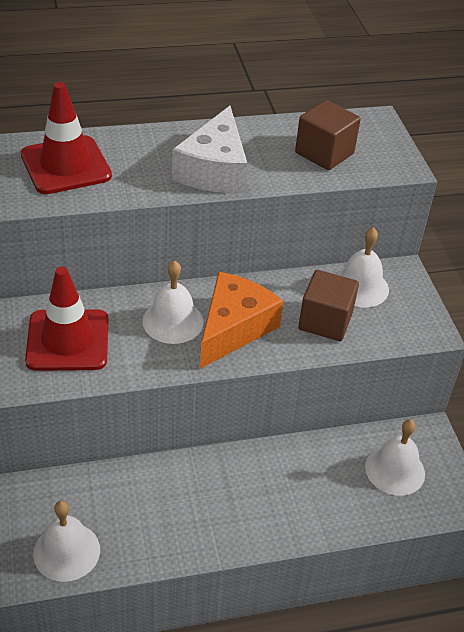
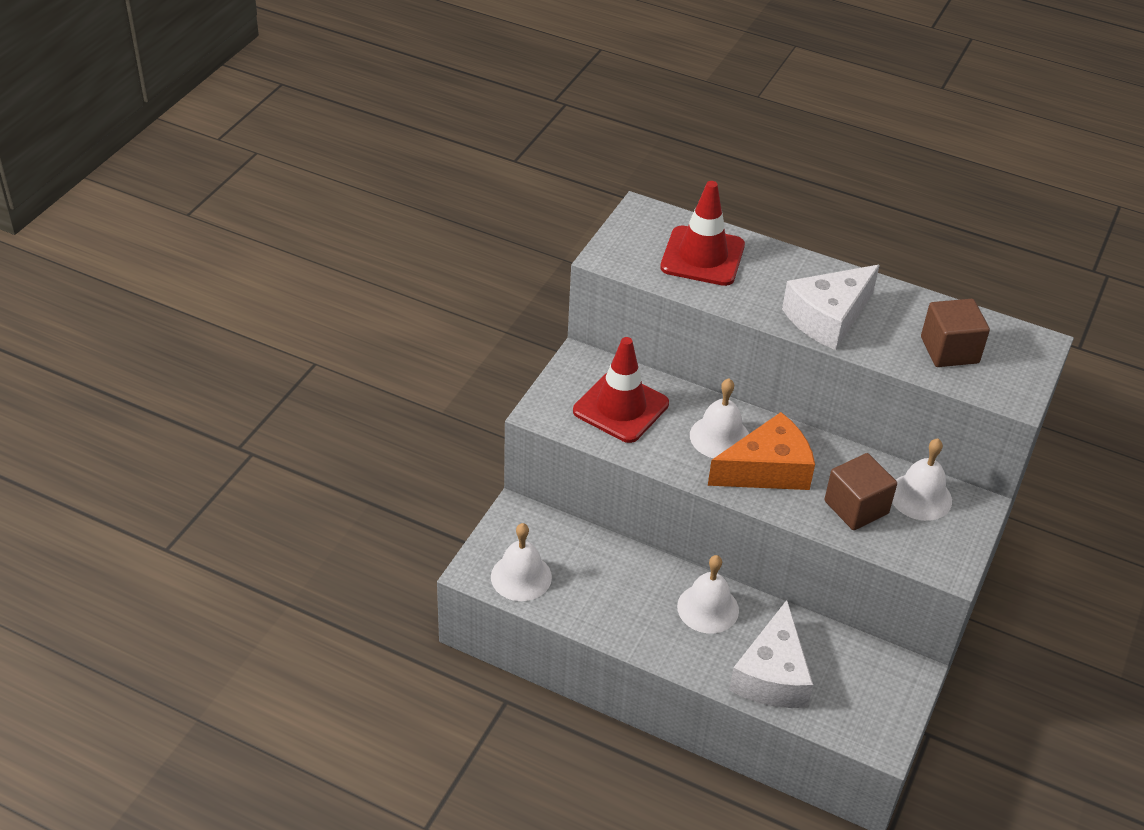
camera: 40 degrees right, 0 degrees up
(339, 502) = (772, 675): none -> white cheese
(395, 470) = (848, 682): white bell -> white bell (708, 608)

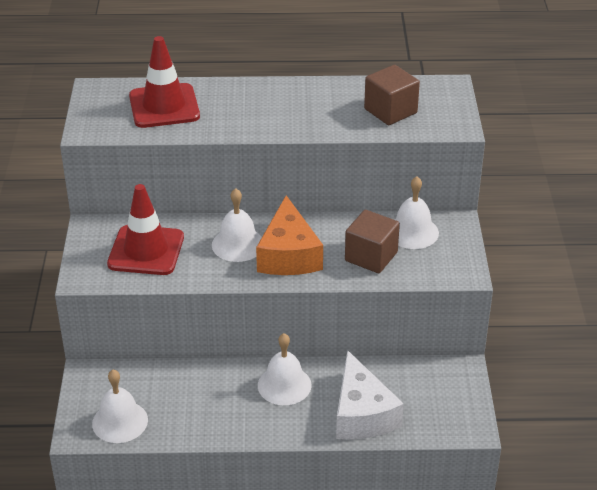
camera: 25 degrees left, 5 degrees down
(767, 470) = (288, 254): orange cheese -> orange cheese turned 135 degrees clockwise
(828, 318) = (288, 118): white cheese -> none

